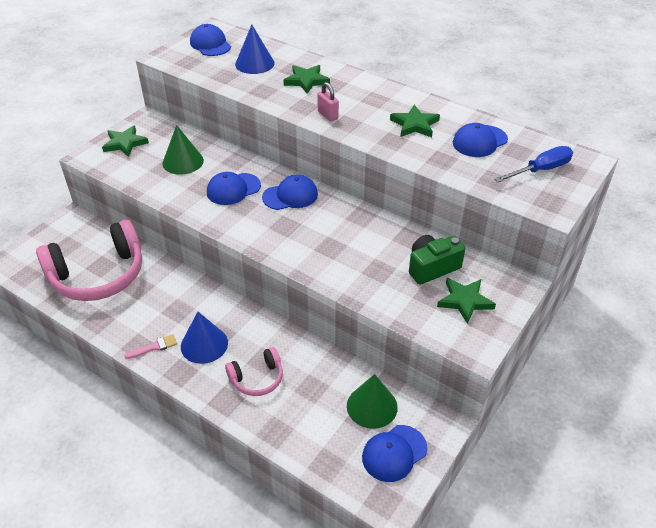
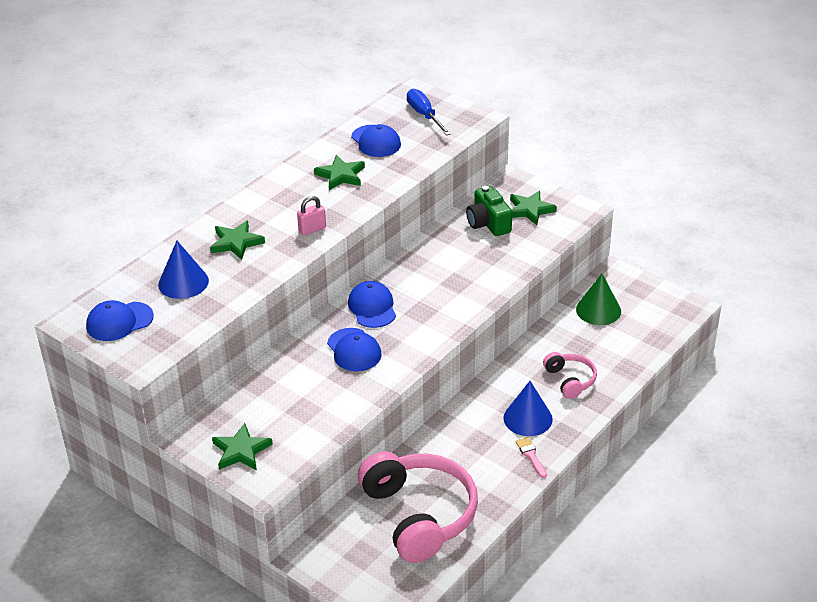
camera: 85 degrees left, 5 degrees down
(183, 161) = (293, 394): green cone -> none
(394, 453) = (644, 301): blue cap -> none

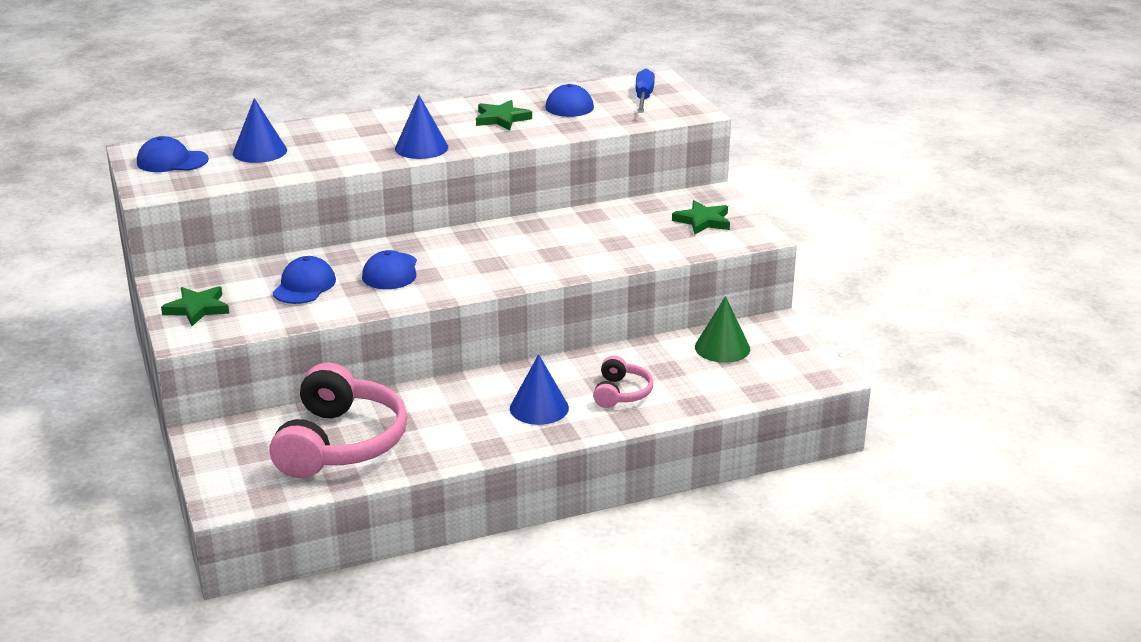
camera: 30 degrees right, 10 degrees down
(236, 243) = (342, 138): green star -> none
(312, 229) = (421, 148): pink padlock -> blue cone
(372, 307) = (449, 247): blue cap -> blue cap (304, 286)
(488, 223) = (645, 219): green camera -> none
(531, 456) = (505, 438): pink brush -> none

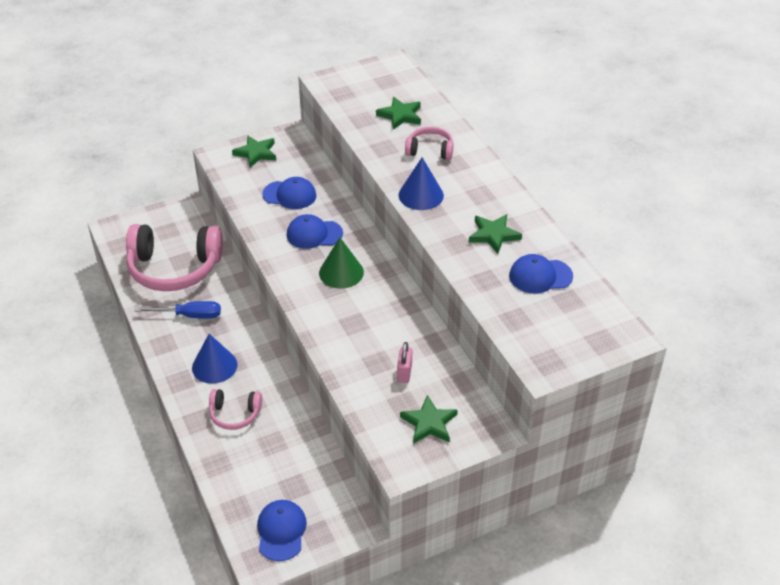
camera: 85 degrees right, 15 degrees up
(172, 161) = (377, 80): blue cap -> blue cap (281, 531)
(260, 151) = (400, 115): blue cone -> green star
(340, 139) = (430, 150): none -> pink headphones
(633, 229) = (404, 373): none -> pink padlock
(643, 98) = (571, 328): blue screwdriver -> blue screwdriver (189, 315)
(722, 348) = (309, 481): green cone -> green cone (341, 272)

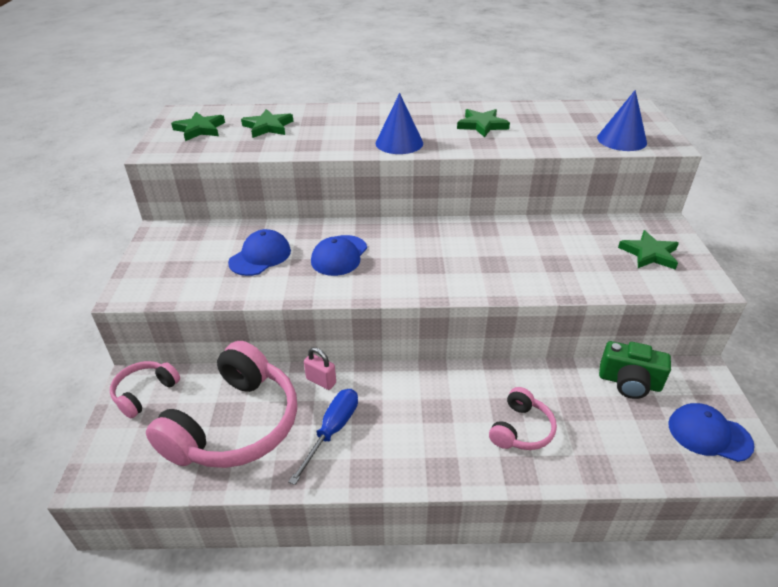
camera: 65 degrees left, 5 degrees down
(214, 366) = (433, 428): blue cone -> blue cone (621, 140)
(256, 153) = (162, 263): green star -> green star (200, 129)
(318, 473) = (629, 382): none -> green camera
(341, 272) = (412, 253): green cone -> none
(404, 373) = (578, 251): pink padlock -> pink padlock (321, 381)
(430, 150) = (337, 125): pink headphones -> pink headphones (145, 393)
(540, 276) = (547, 120): blue cap -> none

